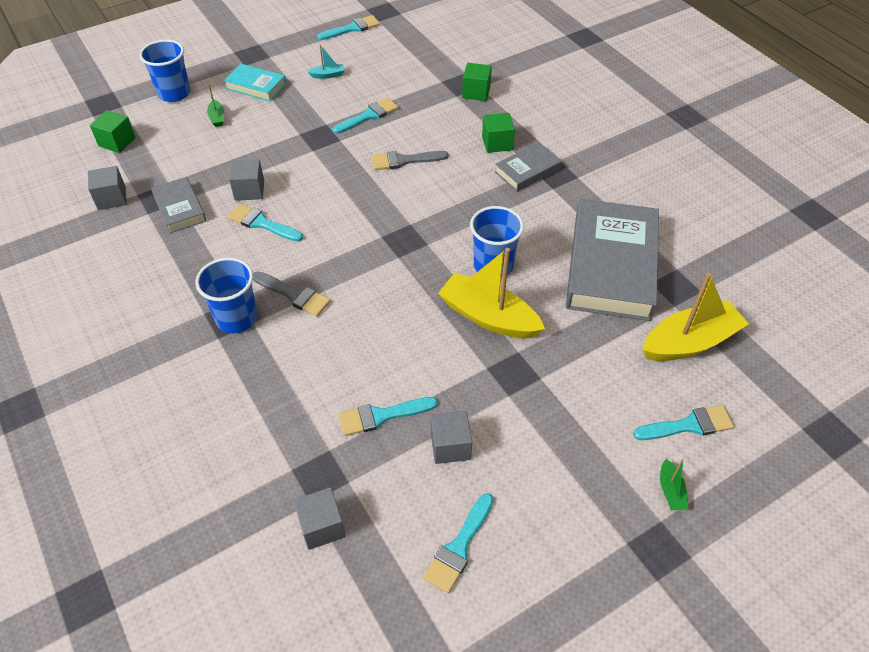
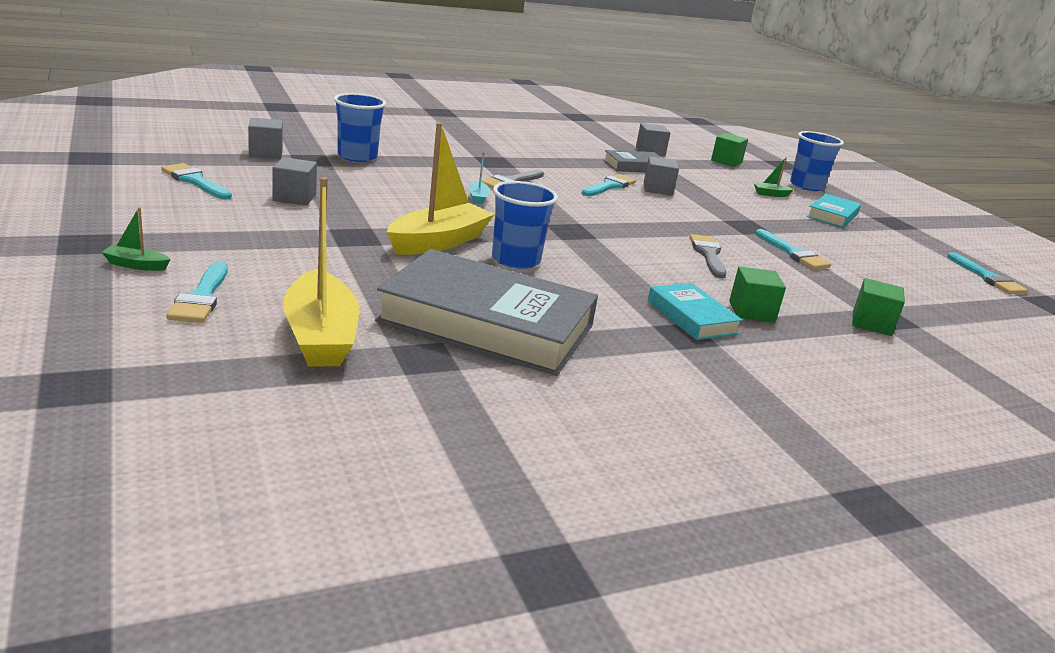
camera: 95 degrees right, 25 degrees down
(237, 318) = (492, 163): blue cup -> blue cup (357, 157)
(328, 75) = (870, 248): turquoise boat -> turquoise boat (478, 198)
(381, 416) = (350, 184): turquoise brush -> none
(527, 170) = (691, 317): grey book -> turquoise book

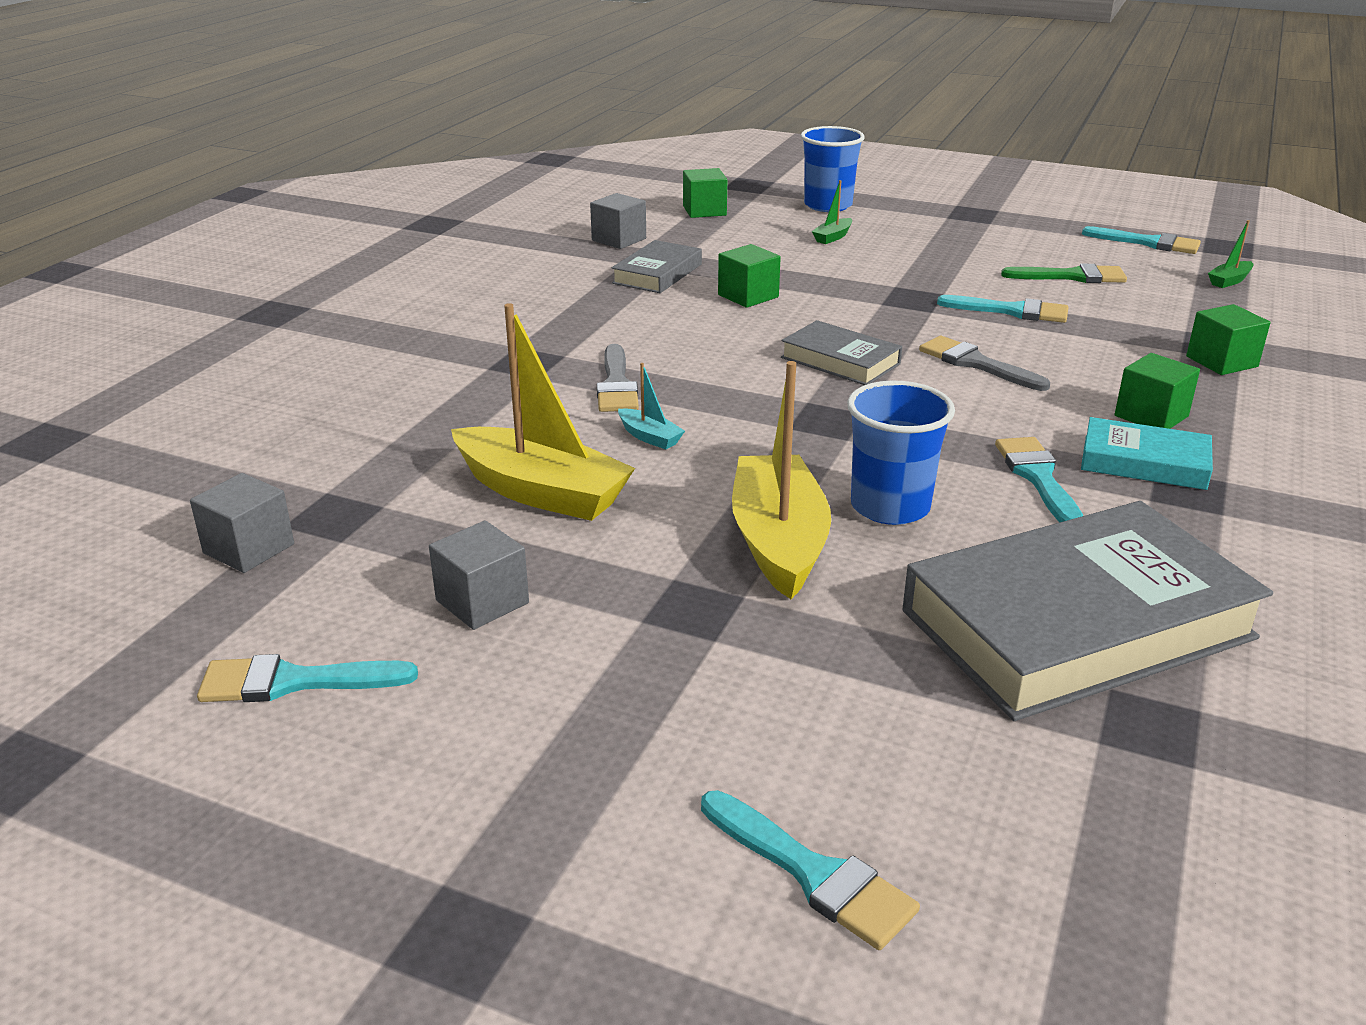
camera: 40 degrees left, 5 degrees up
(136, 265) = (618, 905): green boat -> green boat (1229, 281)
(320, 336) = (1033, 797): yellow boat -> yellow boat (541, 492)
(357, 157) = (374, 467): blue cup -> none
(609, 186) = (706, 322): turquoise brush -> turquoise brush (1038, 477)
(637, 222) = (840, 361): none -> grey book
(657, 189) = (748, 296): grey cube -> green cube
(832, 215) = (925, 235): turquoise book -> none
(879, 262) = (1071, 276): none -> green brush

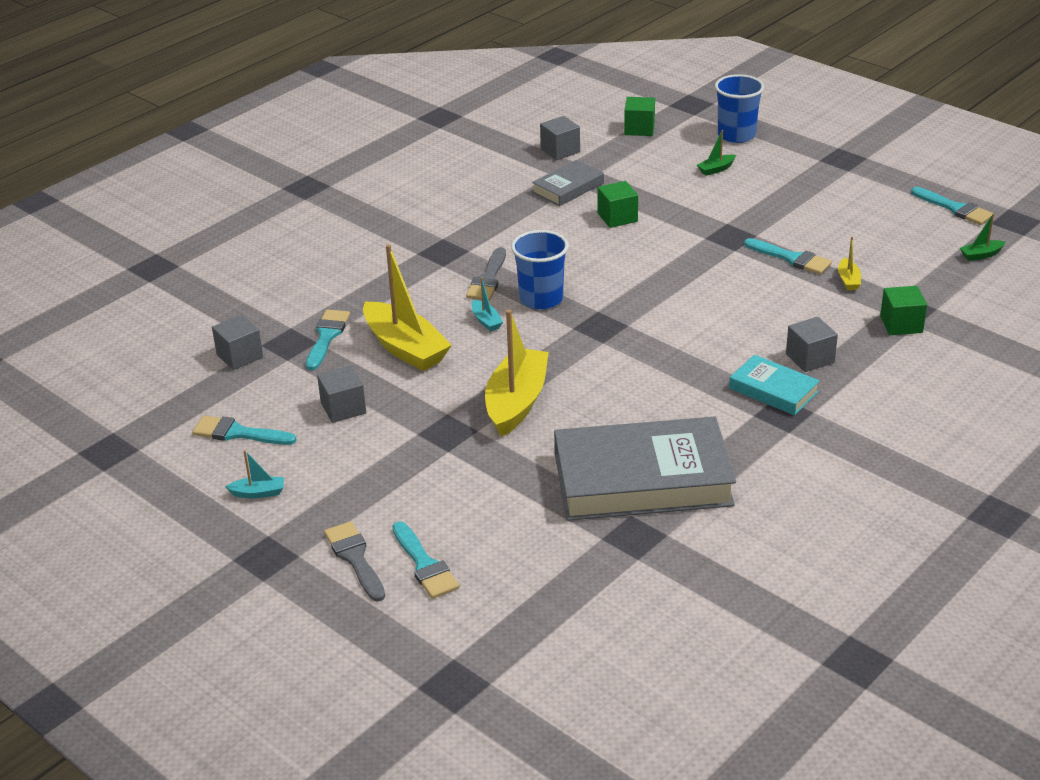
camera: 20 degrees right, 5 degrees up
(382, 793) = (258, 493): none -> turquoise boat
(840, 361) = (641, 282): grey book -> none
(890, 507) = (594, 392): blue cup -> blue cup (541, 299)
(976, 364) = (729, 299): grey brush -> grey brush (355, 558)
(1038, 477) = (698, 389): turquoise brush -> turquoise brush (327, 336)
(1071, 276) = (864, 233): green brush -> none
(1105, 324) = (848, 280): none -> yellow boat
(1151, 416) = (810, 358): green cube -> grey cube

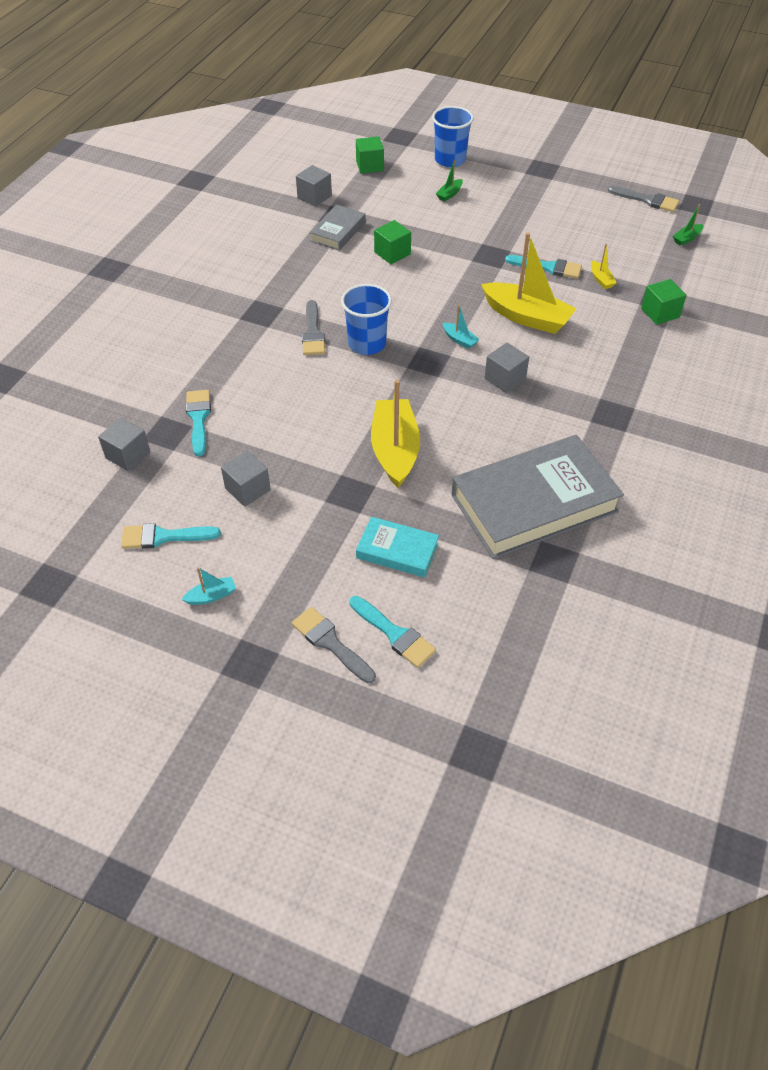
camera: 20 degrees left, 15 degrees up
(405, 348) = (274, 416): yellow boat -> yellow boat (526, 317)
(486, 321) = (331, 375): turquoise boat -> turquoise boat (459, 340)
(773, 390) = (594, 394): turquoise book -> turquoise book (397, 550)
(810, 358) = (607, 358): grey cube -> grey cube (505, 378)
(955, 208) = (647, 200): turquoise brush -> grey brush

